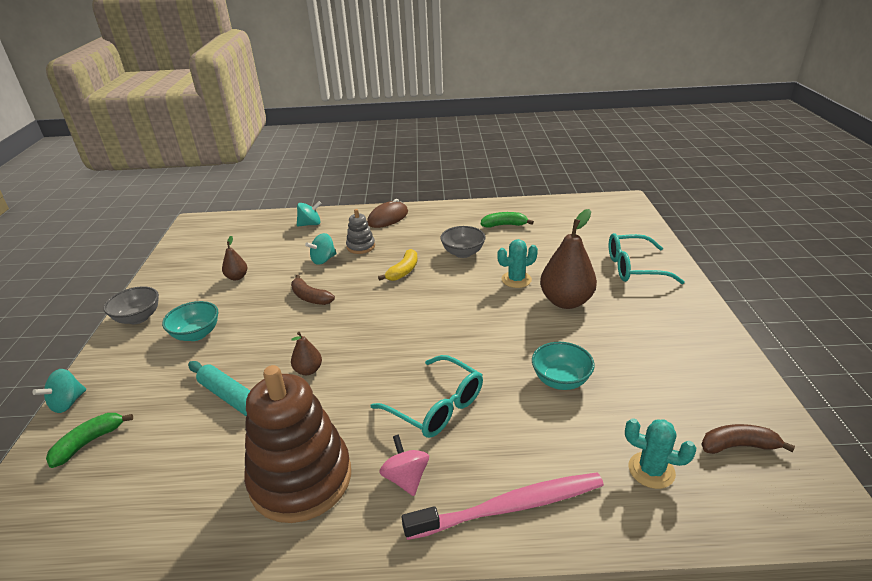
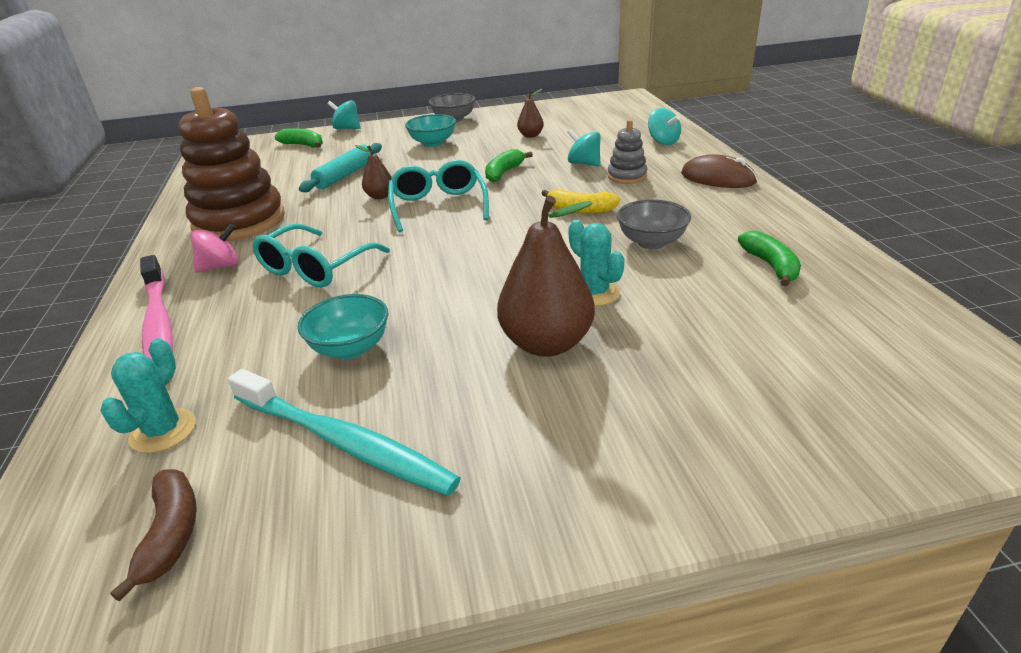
camera: 80 degrees right, 0 degrees up
(310, 297) = (504, 173): brown banana -> green banana
(634, 268) = (702, 426): turquoise glasses -> turquoise glasses (438, 206)
(655, 379) = (344, 442): none -> turquoise toothbrush

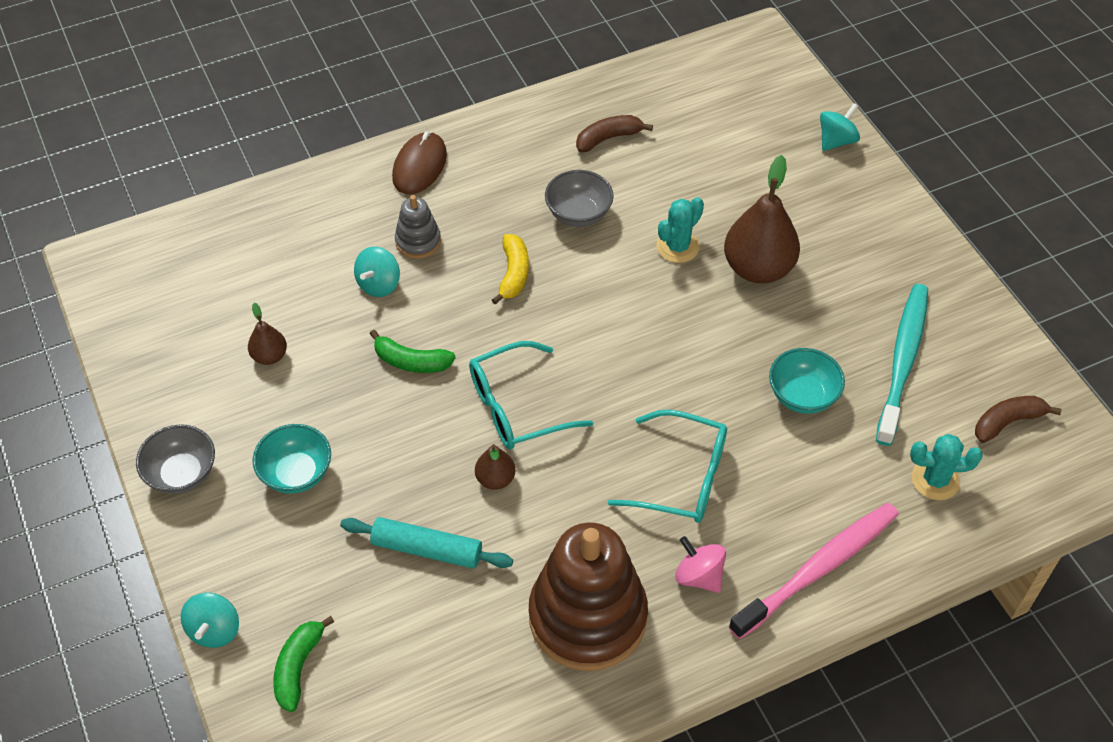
camera: 105 degrees left, 20 degrees up
(663, 141) = (301, 213): turquoise spinning top -> turquoise spinning top (836, 141)
(771, 266) = (608, 138): green banana -> brown banana

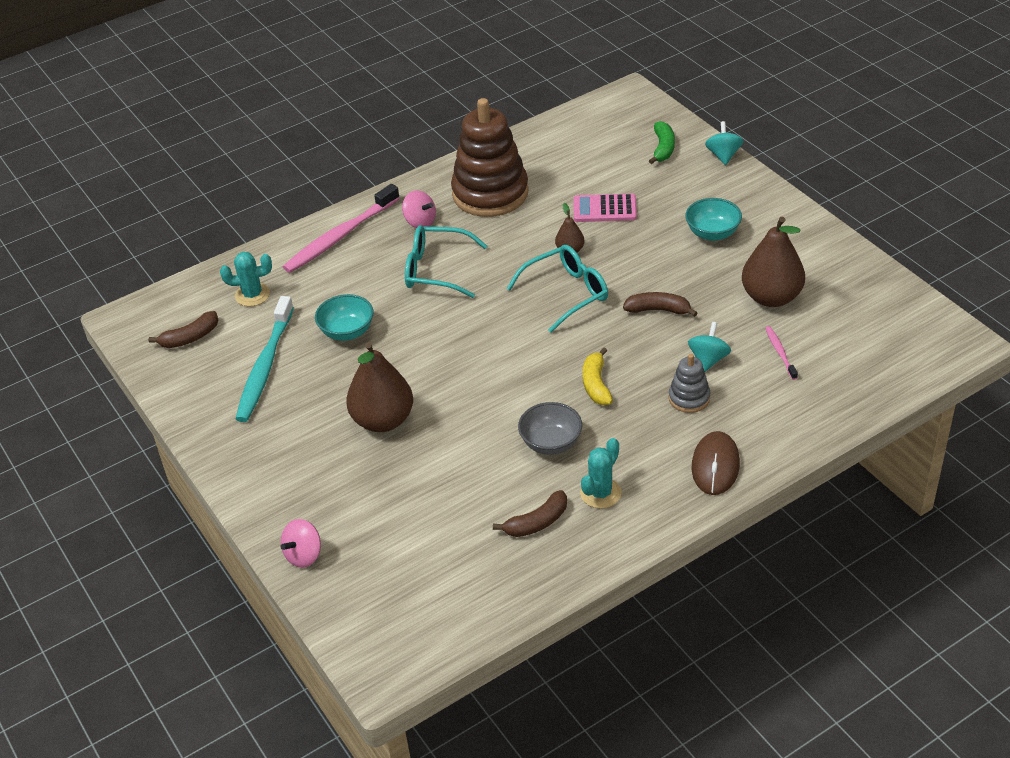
camera: 175 degrees right, 10 degrees down
(182, 474) = (793, 222): grey bowl -> none
(270, 356) = (771, 297): brown pear -> brown pear, size x2.02
(296, 280) = (780, 352): none -> pink toothbrush
(411, 361) = (658, 310): green banana -> brown banana
(427, 549) = (604, 209): turquoise rolling pin -> pink calculator
(677, 247) = (455, 428): turquoise cactus -> turquoise cactus (600, 493)
(836, 141) = (304, 555): turquoise spinning top -> pink spinning top

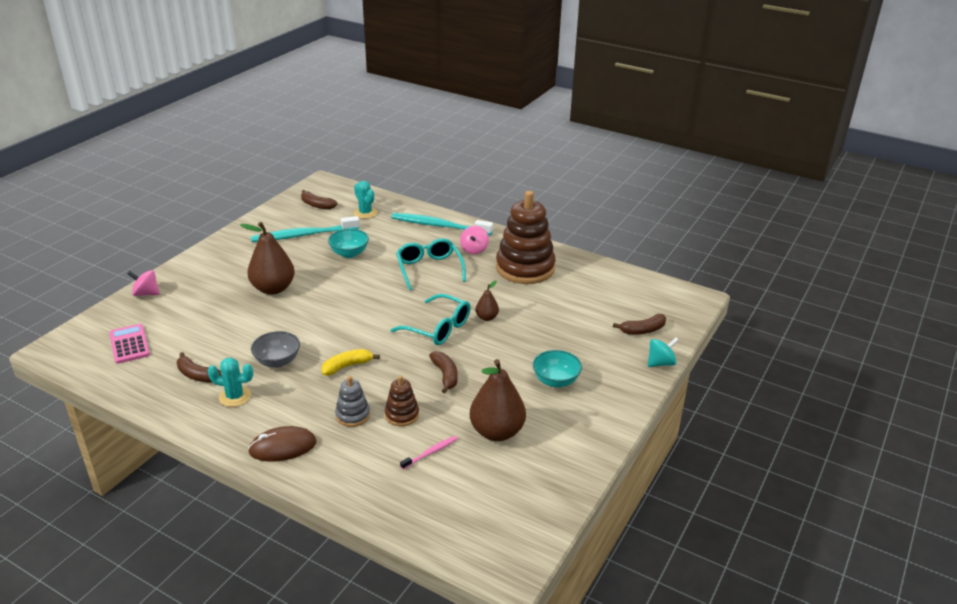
camera: 60 degrees right, 10 degrees down
(339, 237) = (438, 226): pink toothbrush -> turquoise toothbrush
(604, 209) = (545, 321): pink calculator -> pink calculator (129, 344)
(663, 148) = (642, 330): green banana -> brown banana
(708, 359) = (402, 415): turquoise spinning top -> brown stacking toy

